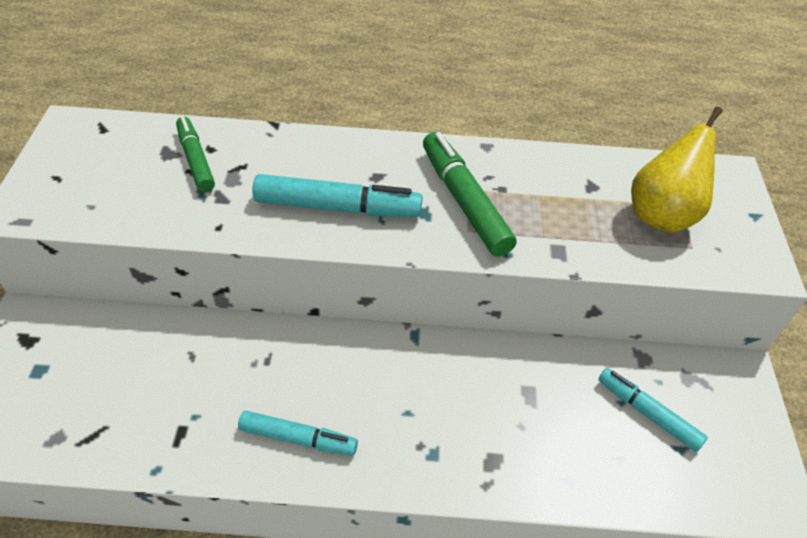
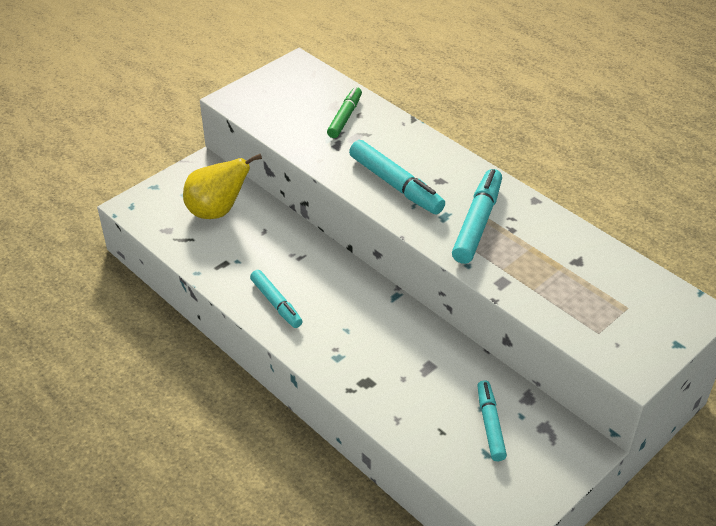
camera: 45 degrees right, 5 degrees down
(464, 201) = (477, 223): green marker -> turquoise marker
(662, 215) = (604, 304): yellow pear -> yellow pear (217, 211)

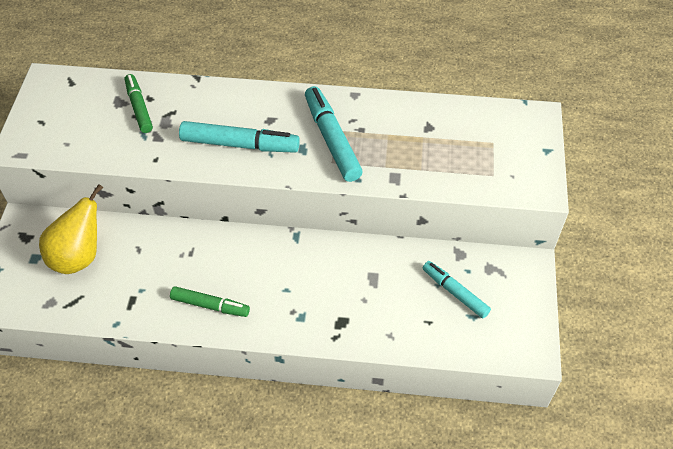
camera: 40 degrees left, 10 degrees up
(276, 303) = (210, 305): turquoise marker -> green marker

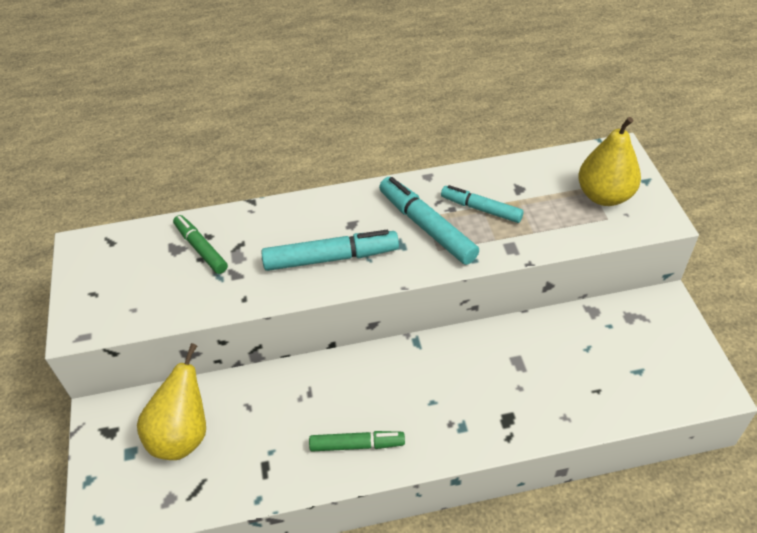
camera: 15 degrees left, 5 degrees down
(455, 292) = (608, 352): turquoise marker -> turquoise marker (481, 209)
(501, 154) = (604, 196): none -> yellow pear

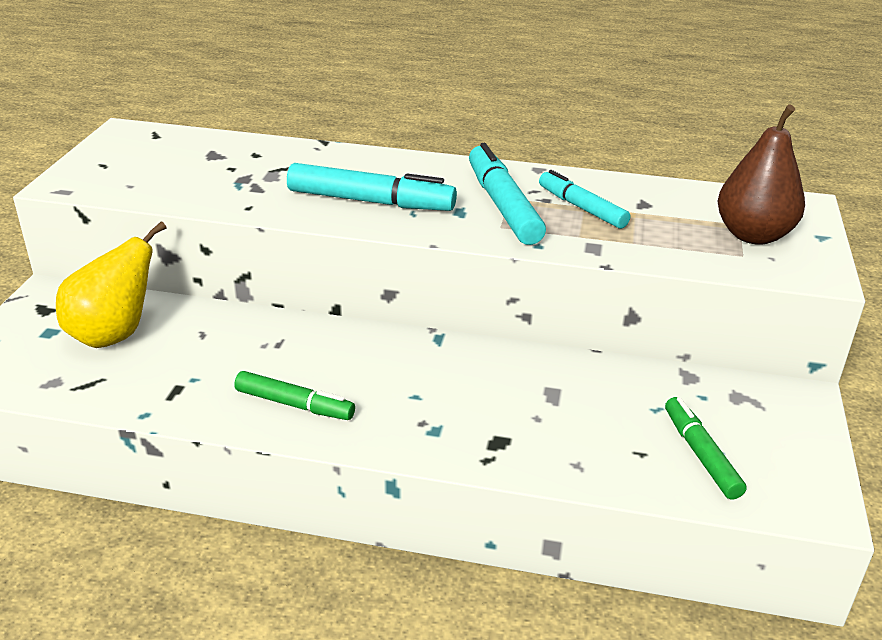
camera: 20 degrees right, 15 degrees down
(201, 248) = (239, 161): green marker -> green marker (700, 454)
(604, 196) = (753, 235): yellow pear -> brown pear

